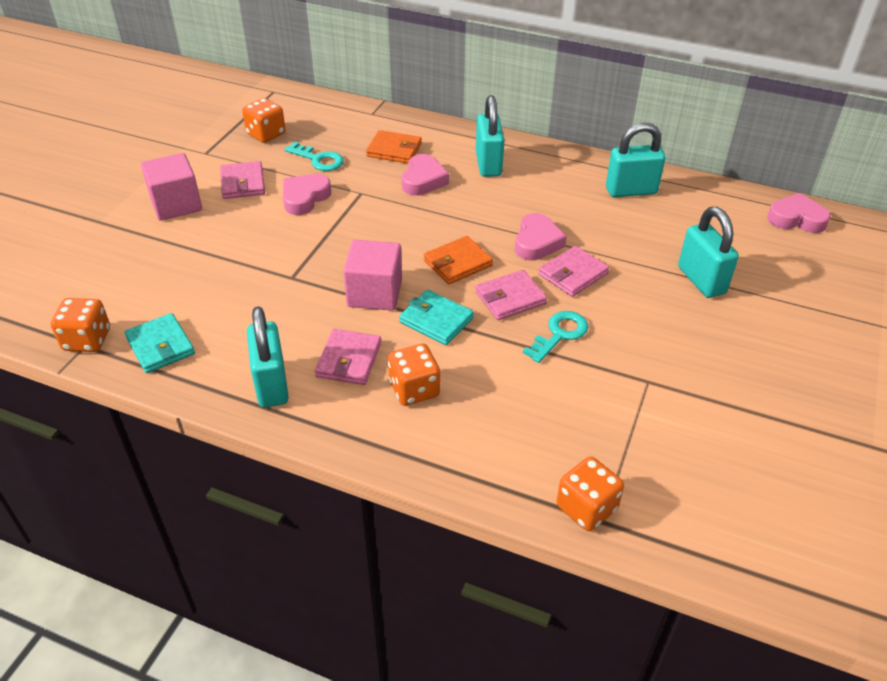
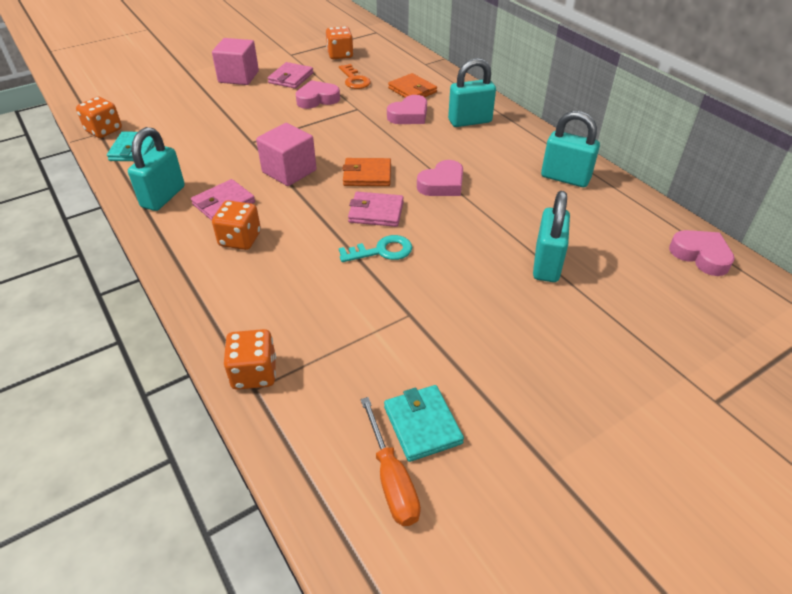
camera: 35 degrees right, 0 degrees up
(318, 159) = (354, 80): turquoise key -> orange key
(436, 320) = (307, 204): turquoise wallet -> turquoise wallet (422, 425)
(488, 164) = (470, 121): turquoise padlock -> turquoise padlock turned 45 degrees clockwise
(573, 274) = (443, 216): pink wallet -> none
(788, 524) = (392, 479): none -> orange screwdriver

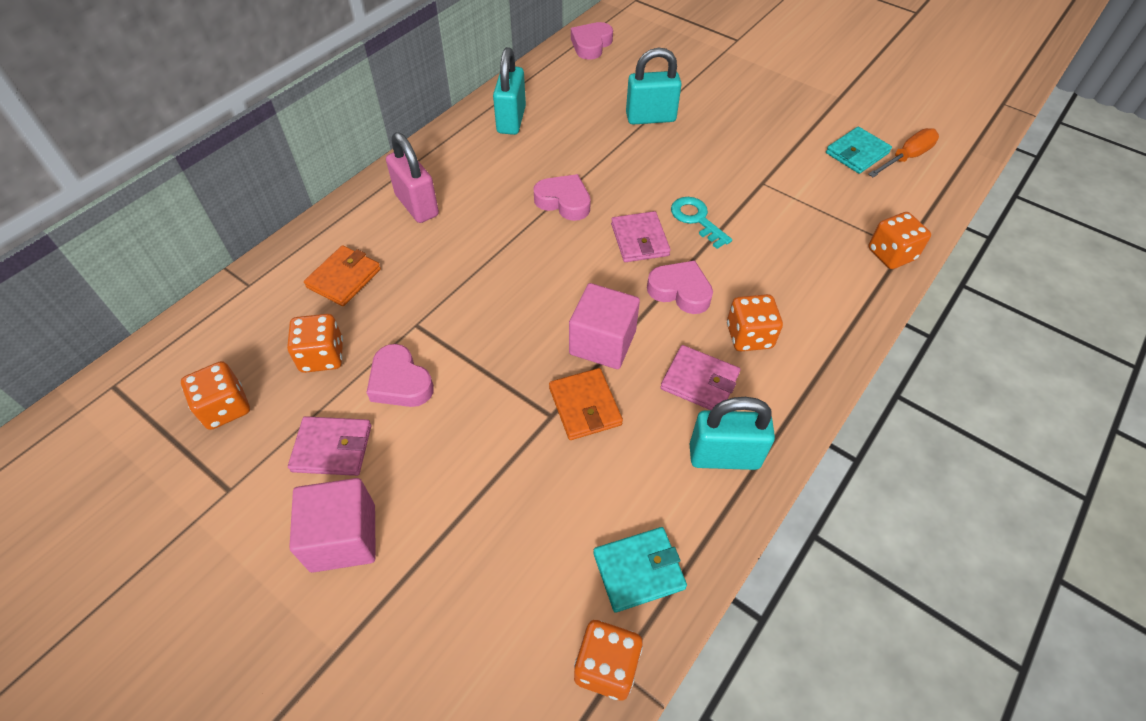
camera: 110 degrees left, 10 degrees up
(354, 80) = (322, 356): orange key -> orange dice
(367, 175) = (575, 266): orange wallet -> orange wallet (585, 406)
(409, 115) = (419, 264): pink heart -> pink heart (680, 291)
(470, 121) = (417, 205): turquoise padlock -> pink padlock

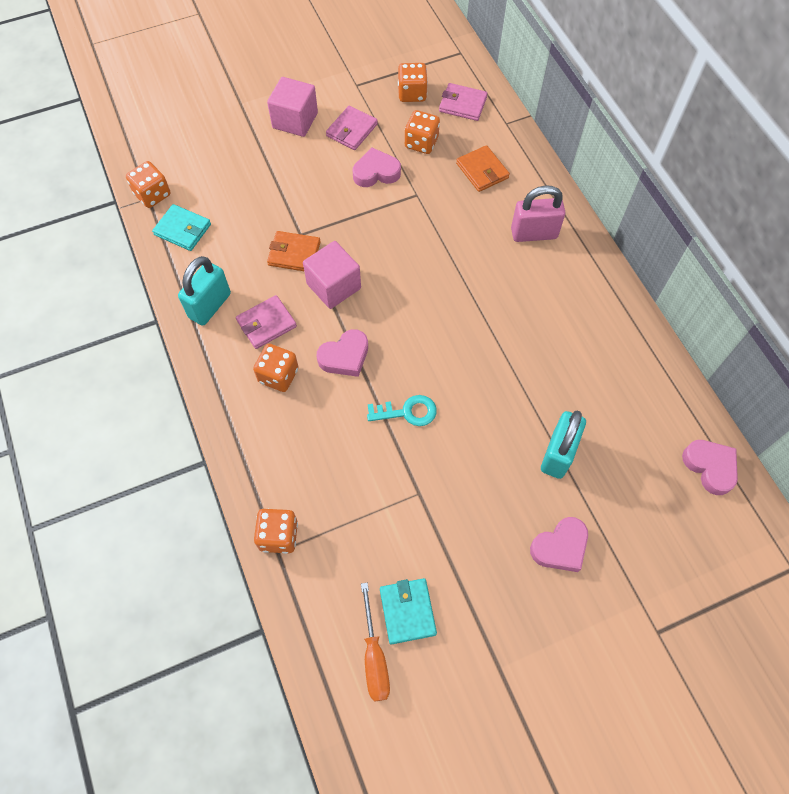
camera: 120 degrees right, 10 degrees up
(511, 120) = (611, 338): turquoise padlock -> none
(564, 201) = (483, 329): pink heart -> pink heart (560, 547)
(639, 240) = (410, 358): pink wallet -> pink wallet (462, 104)
(639, 570) = (182, 229): turquoise wallet -> turquoise wallet turned 75 degrees counterclockwise

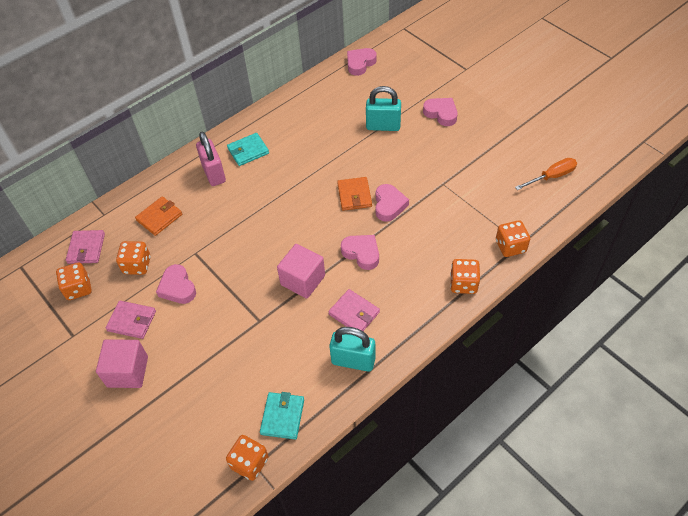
camera: 105 degrees left, 10 degrees down
(278, 375) = (395, 289): orange dice -> orange dice (463, 284)
(294, 253) = (280, 318): orange wallet -> orange wallet (354, 195)
(407, 412) = (389, 205): turquoise key -> pink heart
(407, 611) = (517, 169): turquoise wallet -> turquoise wallet (248, 151)

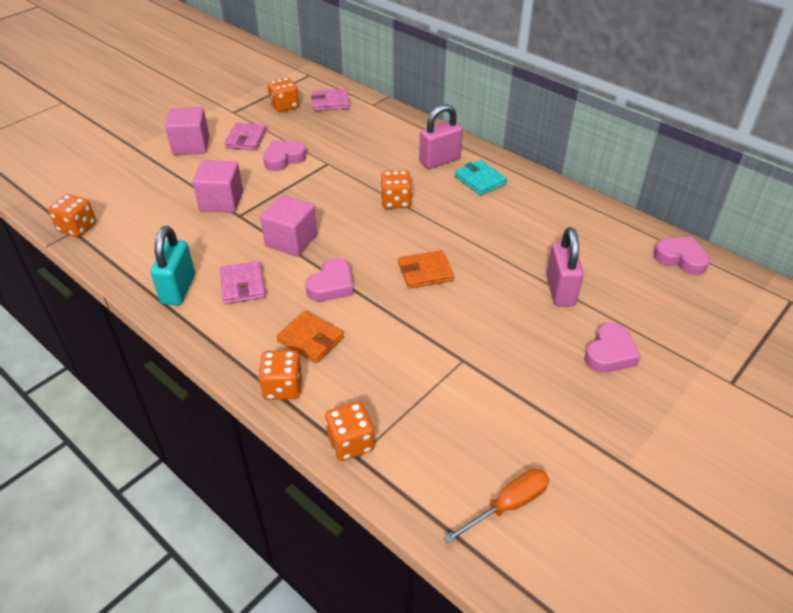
camera: 80 degrees right, 10 degrees down
(137, 265) = (311, 132): orange dice -> orange dice (396, 201)
(159, 217) = (372, 135): orange wallet -> orange wallet (310, 339)
(234, 336) = (221, 201): none -> pink cube
(282, 416) = (121, 243): turquoise wallet -> none
(354, 313) = (243, 285): pink wallet -> pink wallet turned 45 degrees counterclockwise
(383, 126) = (560, 290): turquoise padlock -> pink padlock
(389, 205) = (413, 305): pink heart -> none
(551, 176) = (508, 505): orange screwdriver -> orange screwdriver turned 90 degrees counterclockwise

